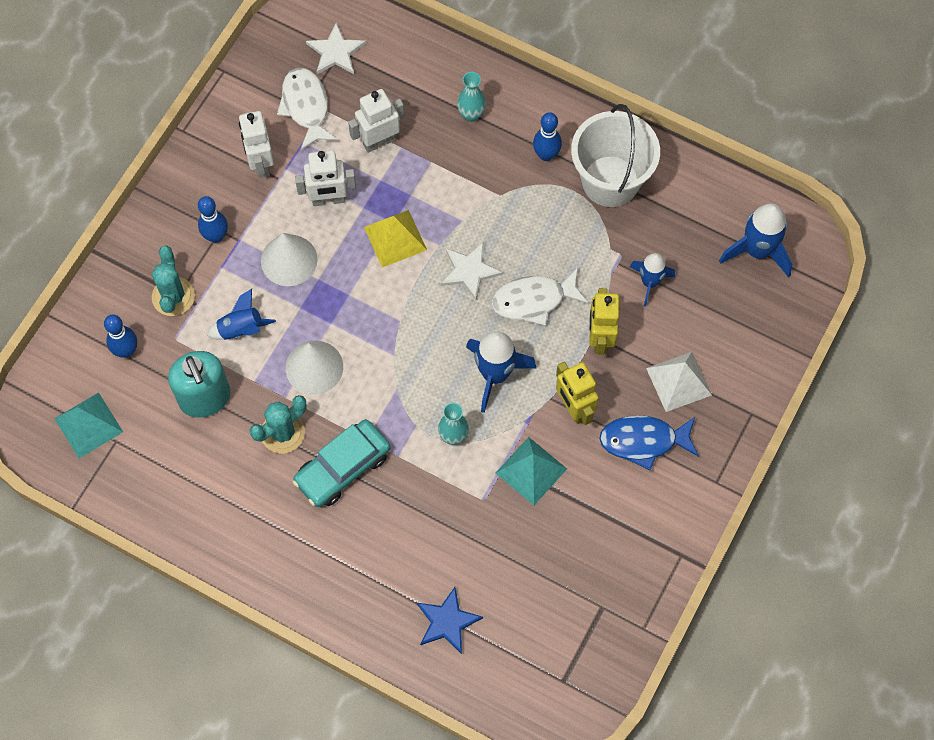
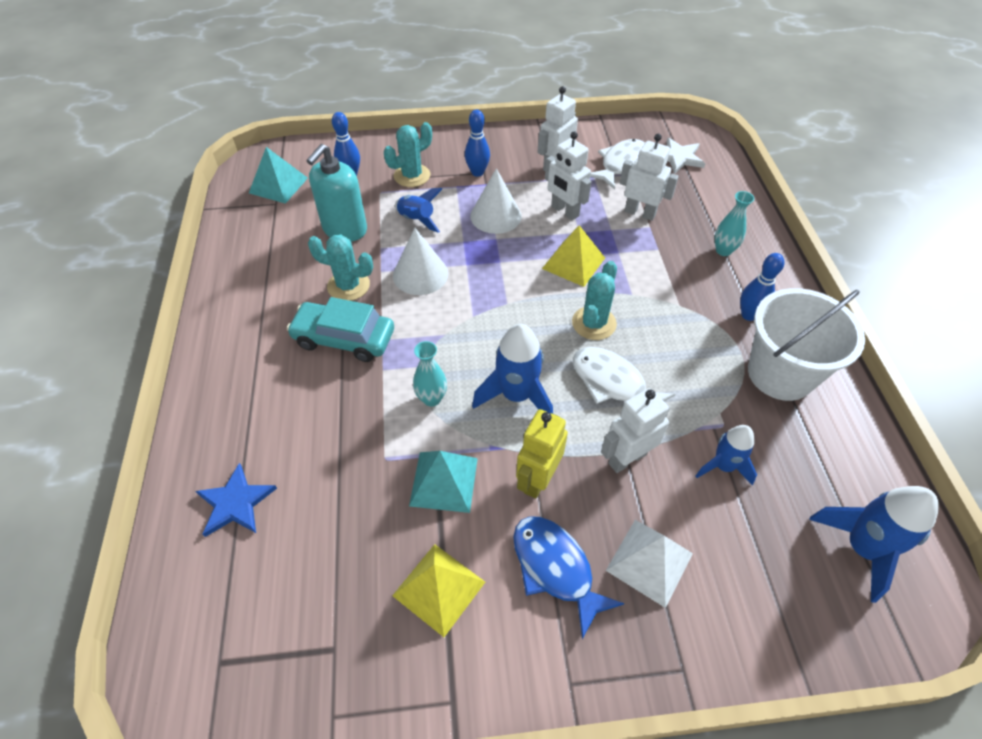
camera: 55 degrees right, 15 degrees down
(469, 271) = (594, 323): white star -> turquoise cactus
(600, 338) = (627, 458): yellow robot -> white robot
(607, 521) = (439, 588): none -> yellow pyramid

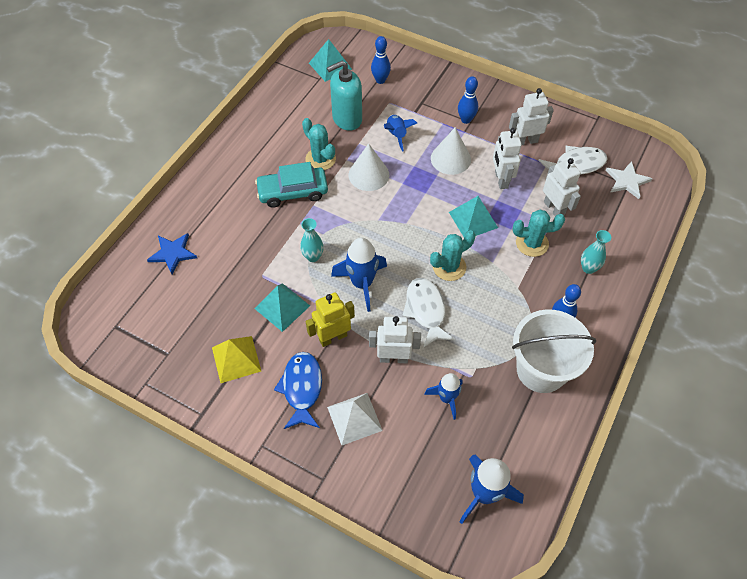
camera: 35 degrees right, 5 degrees up
(344, 338) = (293, 192): turquoise car -> turquoise car turned 60 degrees counterclockwise
(412, 176) = (419, 100): turquoise cactus -> turquoise cactus (532, 243)
(573, 263) = (473, 220): yellow pyramid -> turquoise pyramid

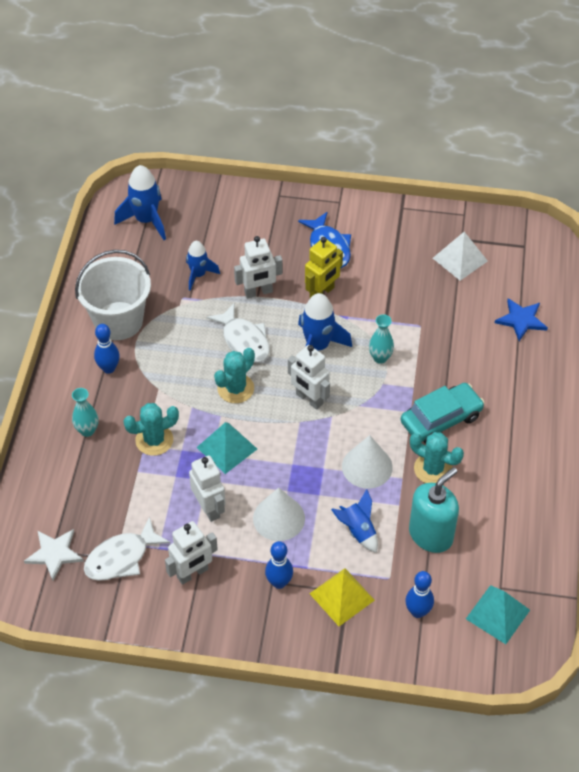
camera: 160 degrees right, 5 degrees down
(236, 359) = (399, 252): yellow pyramid -> yellow pyramid (341, 596)
(282, 307) = (383, 304): turquoise pyramid -> none
(354, 418) = (272, 239): white pyramid -> white pyramid (460, 259)
(554, 209) = (137, 489): white robot -> white robot (309, 399)

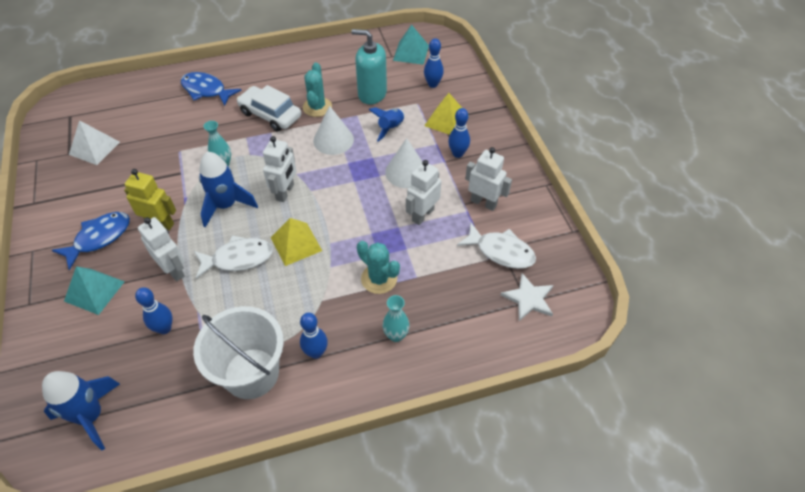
camera: 115 degrees left, 0 degrees up
(198, 275) = (164, 328): blue rocket -> blue bowling pin
(227, 448) = (360, 226): turquoise pyramid -> turquoise pyramid (94, 291)
(235, 388) = (296, 244): turquoise cactus -> yellow pyramid
(244, 340) = (238, 258): white fish -> white fish turned 45 degrees clockwise
(441, 419) = (270, 115): turquoise car -> white car
(515, 370) = (206, 90): none -> blue fish
(521, 320) = (154, 99): blue star -> none

